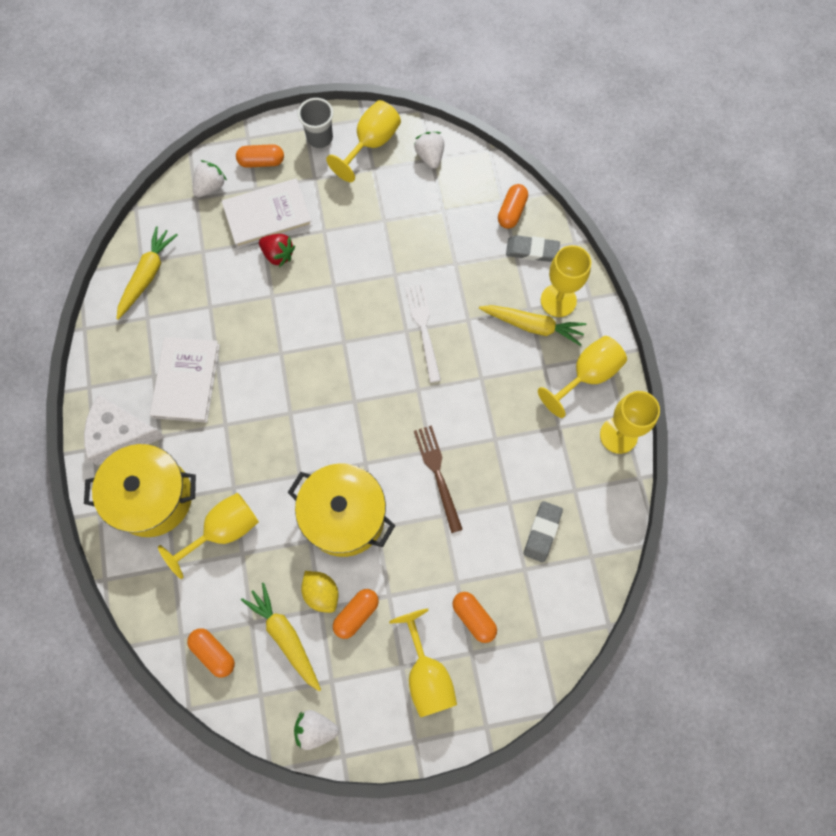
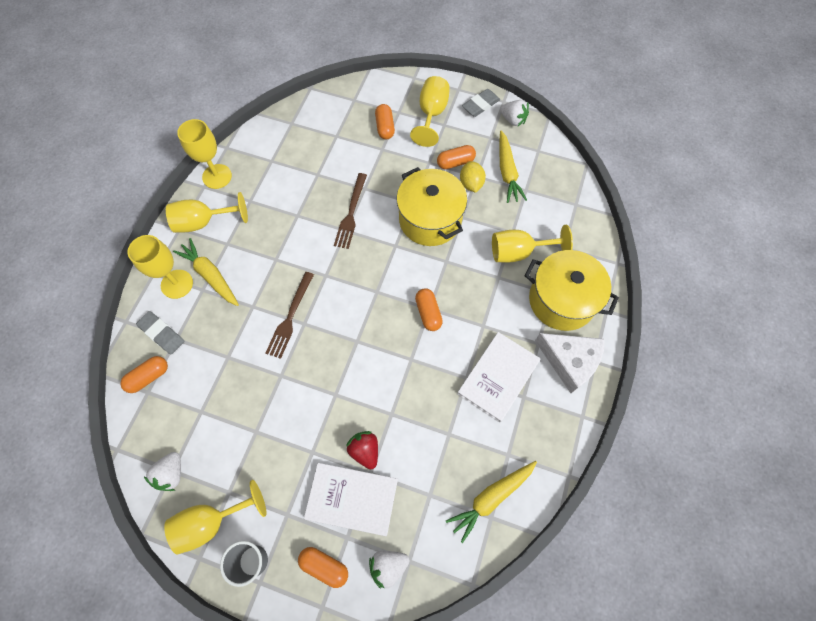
camera: 150 degrees left, 5 degrees down
(213, 653) = (558, 185): orange capsule -> orange capsule (428, 313)
(423, 329) = (290, 317): white fork -> brown fork
(542, 532) = (310, 149): grey eraser -> grey eraser (480, 105)

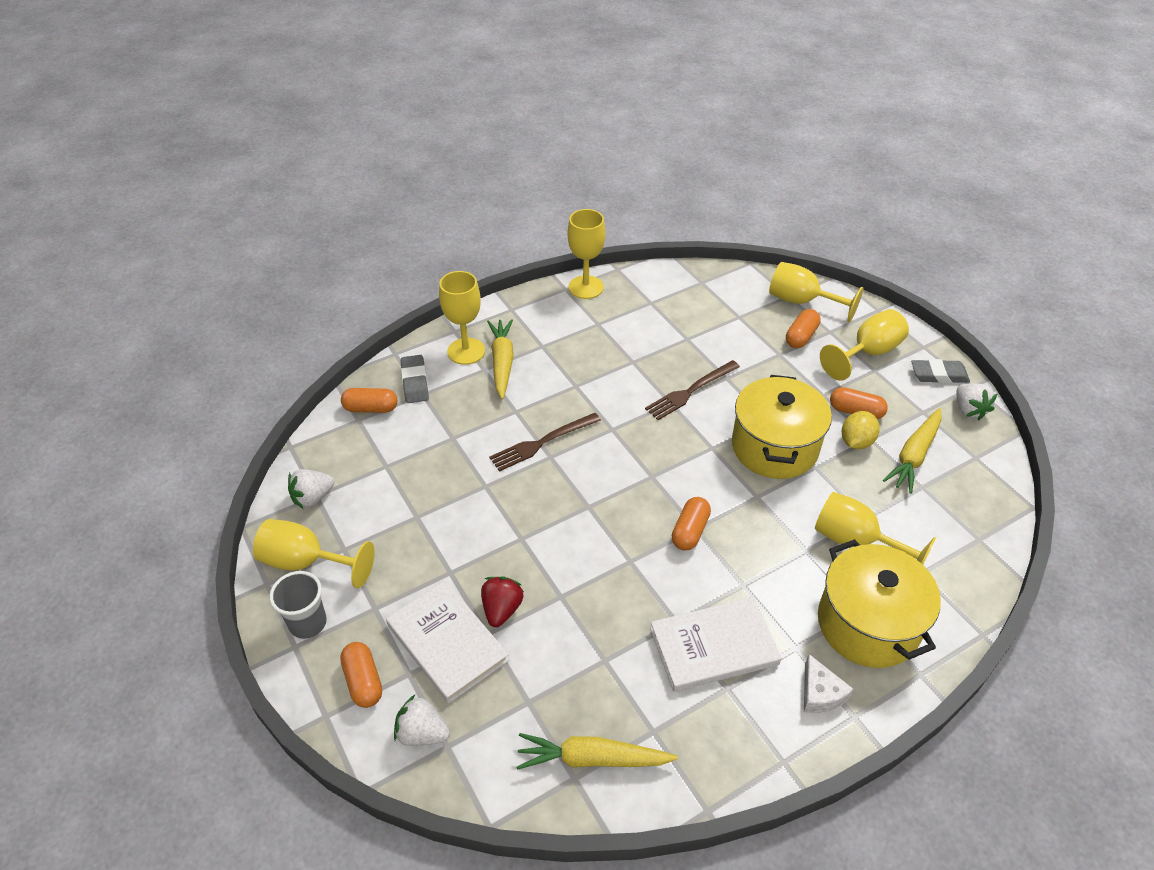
camera: 40 degrees right, 20 degrees down
(203, 222) = (537, 316): yellow goblet -> yellow goblet (801, 302)
(569, 361) = (820, 693): white cheese -> white cheese, size x0.56

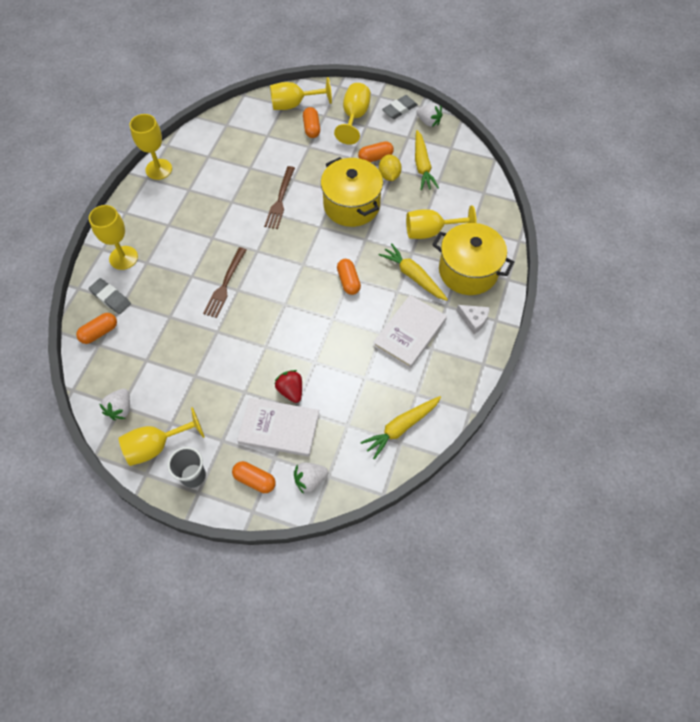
camera: 40 degrees left, 15 degrees up
(502, 362) = (153, 251): yellow carrot -> yellow carrot (413, 276)

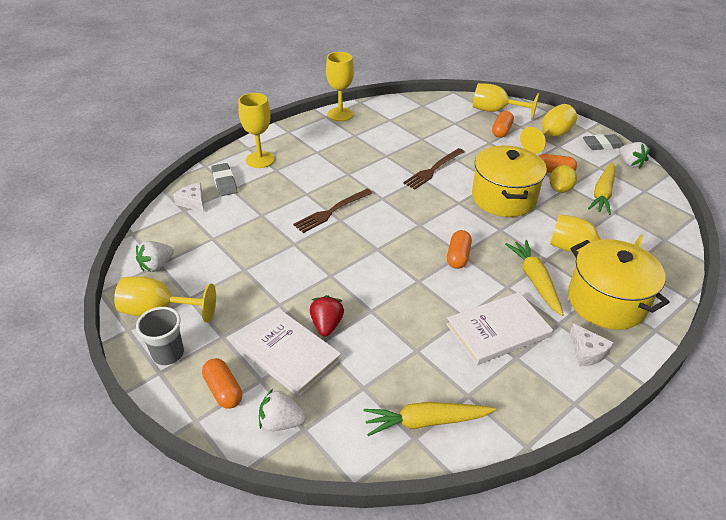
camera: 30 degrees right, 20 degrees down
(99, 332) = (193, 202): orange capsule -> white cheese

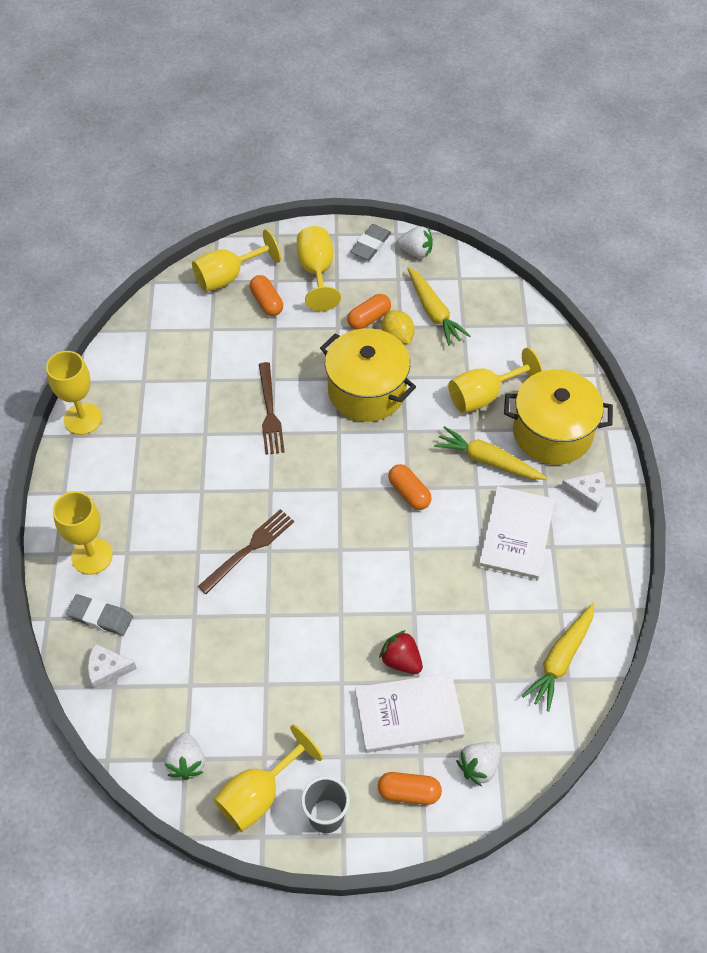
camera: 50 degrees left, 15 degrees up
(331, 211) = (249, 549): brown fork -> brown fork turned 135 degrees counterclockwise

